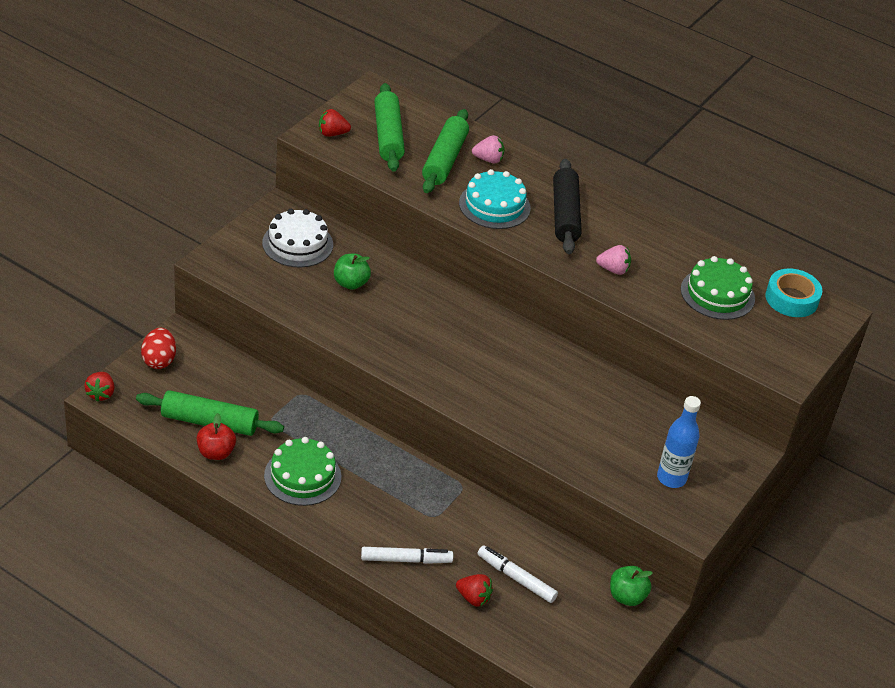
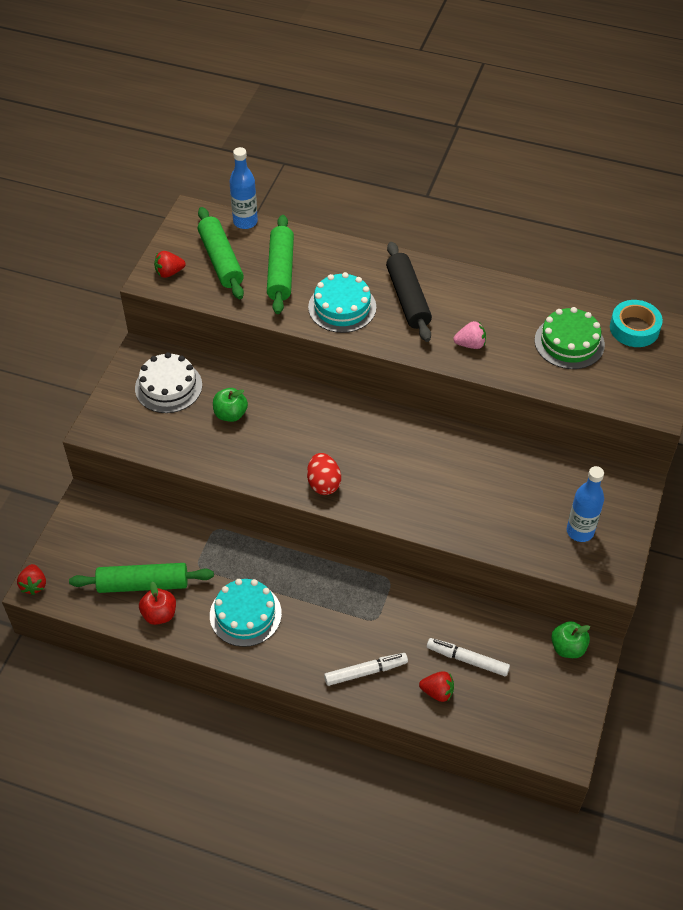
camera: 10 degrees left, 10 degrees up
(159, 360) = (75, 533): red egg -> red egg (323, 483)
(302, 476) = (245, 614): green cake -> turquoise cake
(426, 109) = (245, 222): none -> blue bottle
(488, 159) = (320, 260): pink strawberry -> none

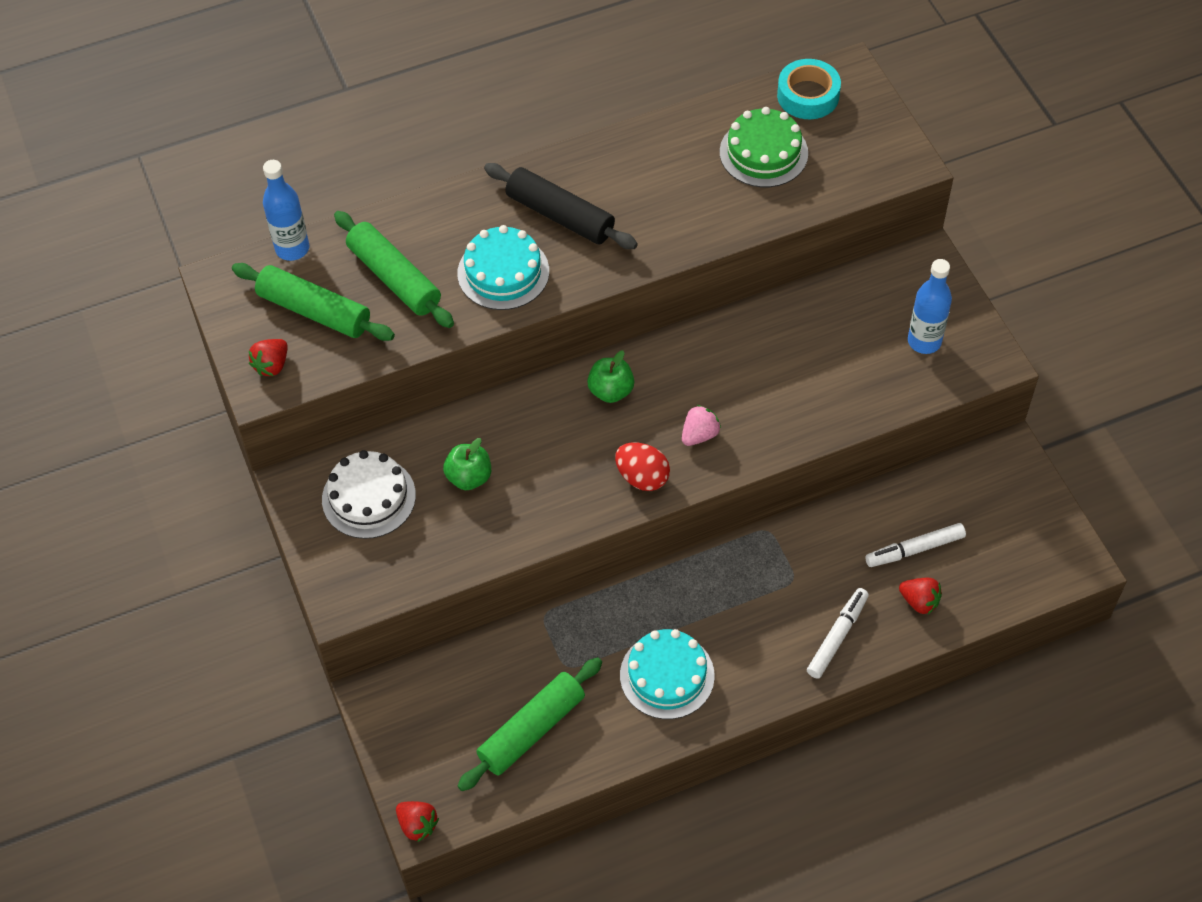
camera: 40 degrees left, 5 degrees up
(159, 614) = (582, 746): red apple -> none
(437, 692) = (919, 601): red strawberry -> red strawberry turned 60 degrees clockwise
(470, 344) = (673, 221): pink strawberry -> pink strawberry (699, 435)
(568, 648) = (988, 466): green apple -> green apple (611, 391)

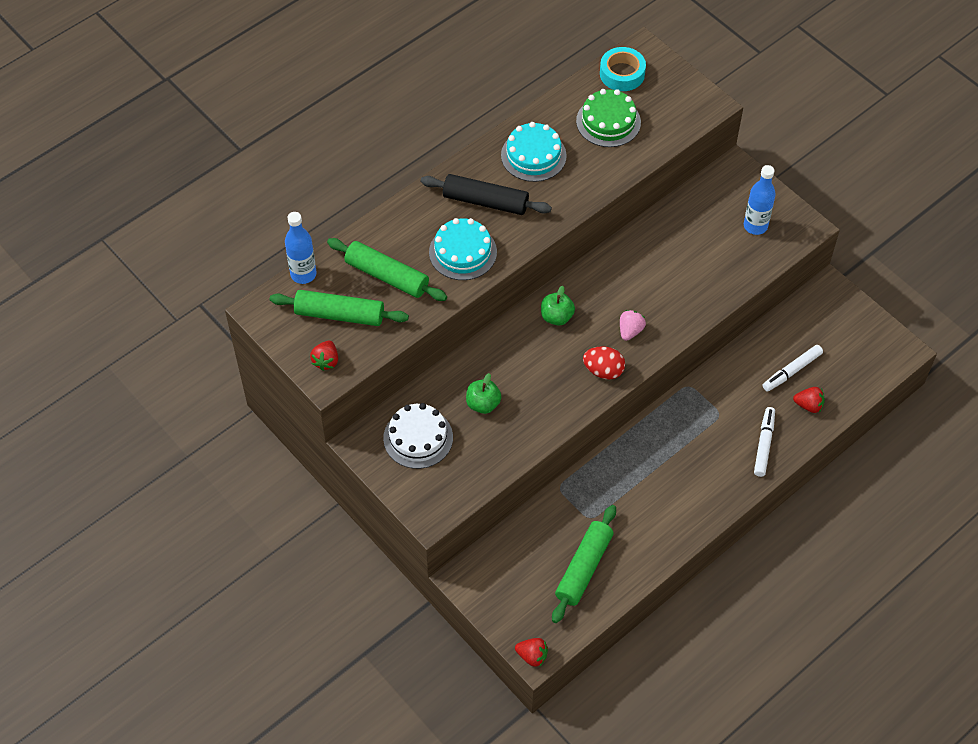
camera: 20 degrees left, 0 degrees up
(667, 675) = (660, 504): turquoise cake -> turquoise cake (533, 155)

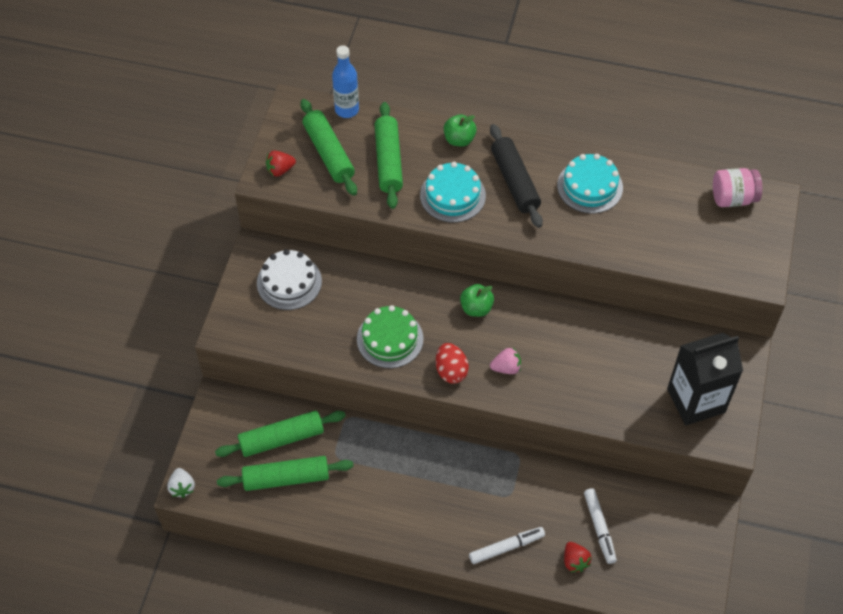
camera: 55 degrees right, 0 degrees up
(483, 404) = (353, 306): green apple -> green apple (459, 139)
(532, 656) = (182, 487): red strawberry -> white strawberry
(542, 550) = (281, 438): none -> green rolling pin
(608, 121) = (673, 217): green cake -> green cake (390, 339)
(622, 74) = (733, 198): turquoise tape -> pink jar
(755, 226) = (696, 400): blue bottle -> black carton
(791, 371) = (599, 528): white marker -> white marker turned 120 degrees counterclockwise

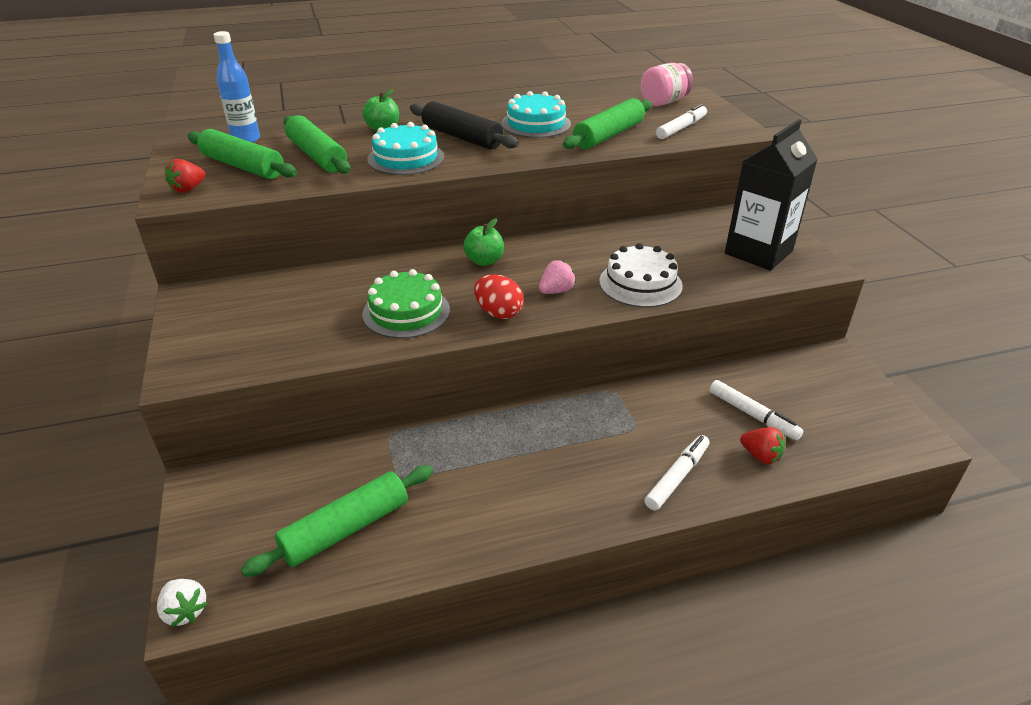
camera: 30 degrees left, 20 degrees down
(281, 438) = (314, 489): green rolling pin -> green rolling pin (608, 135)
(289, 282) = (247, 307): white cake -> white cake (640, 283)
(710, 250) = (681, 128): none -> white marker

